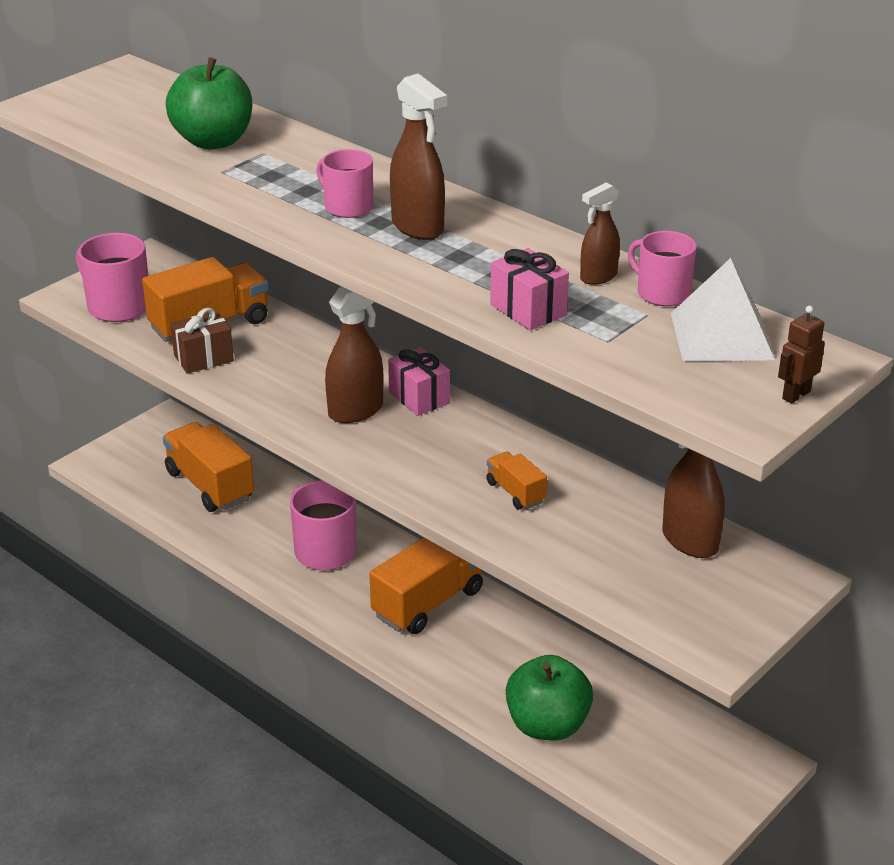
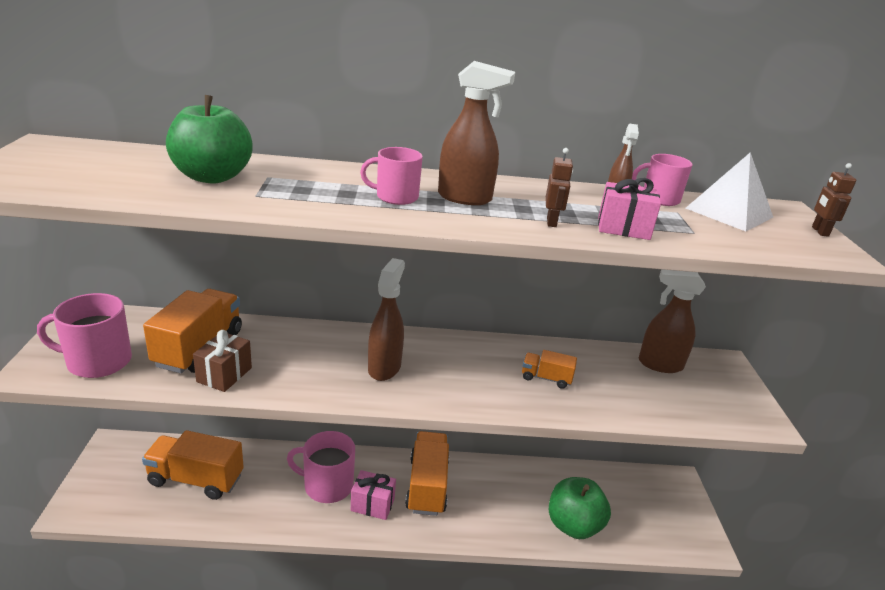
camera: 45 degrees left, 5 degrees down
(419, 398) = (411, 342): pink gift -> pink gift (372, 505)
(459, 279) = (552, 222): none -> brown robot

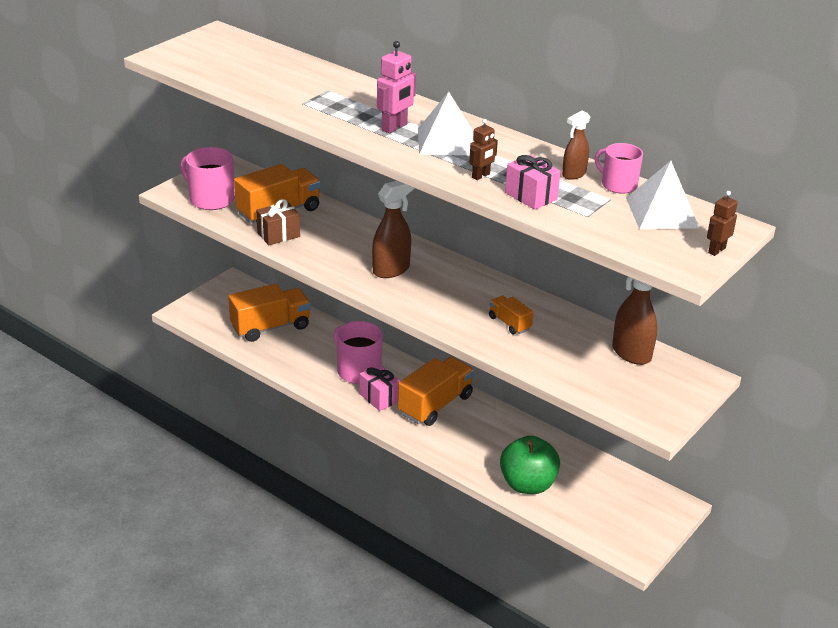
camera: 40 degrees right, 5 degrees up
(196, 479) = (270, 327): orange truck -> orange truck turned 105 degrees clockwise
(212, 177) = (291, 82): green apple -> none
(395, 197) = (394, 127): pink mug -> pink robot
(465, 198) = (446, 141): brown spray bottle -> white pyramid

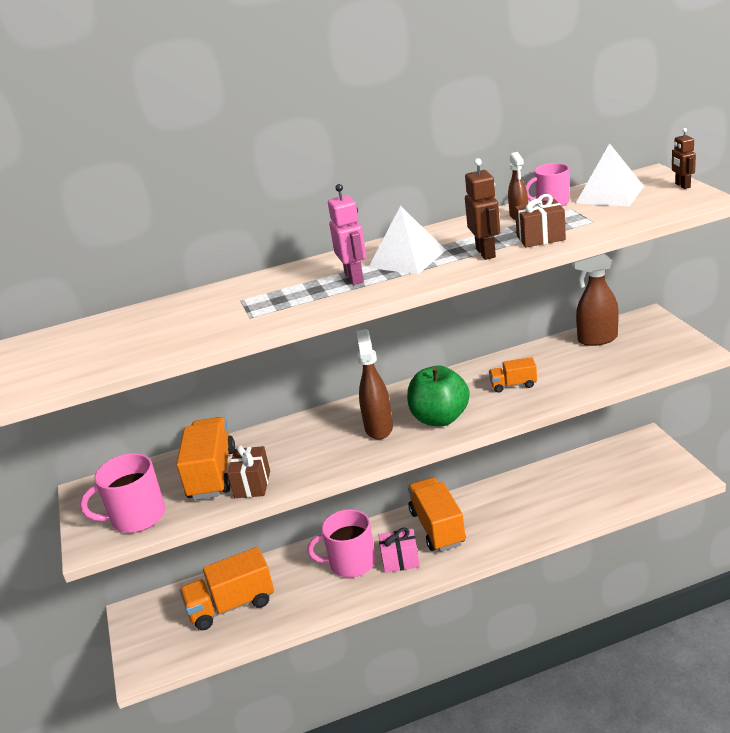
camera: 50 degrees left, 5 degrees down
(270, 327) = (231, 605): orange truck -> orange truck turned 120 degrees counterclockwise
(481, 176) = (486, 253): brown robot -> brown robot, size x1.54
(527, 484) = (577, 507): green apple -> green apple (440, 418)
(531, 196) = (540, 238): pink gift -> brown gift

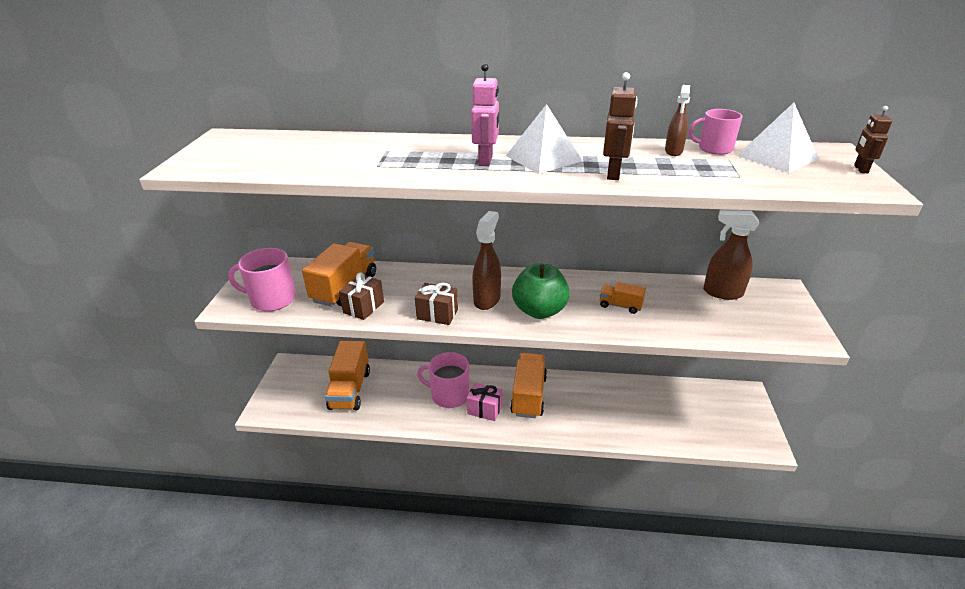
camera: 20 degrees right, 5 degrees up
(231, 605) = (350, 390): orange truck -> orange truck turned 90 degrees counterclockwise
(540, 238) = (676, 176): brown gift -> brown gift (437, 314)

